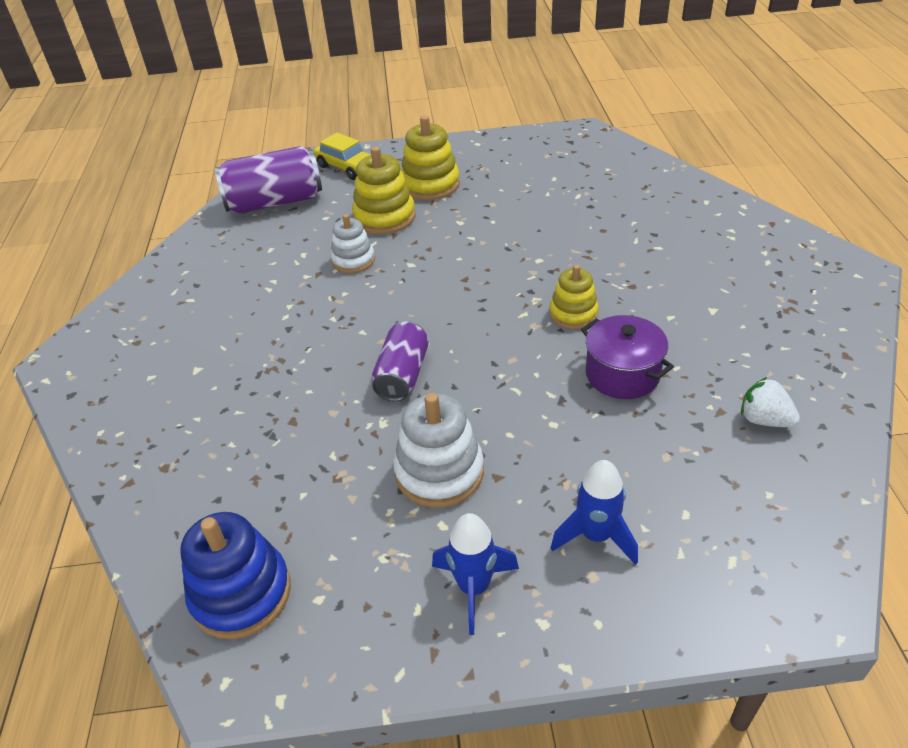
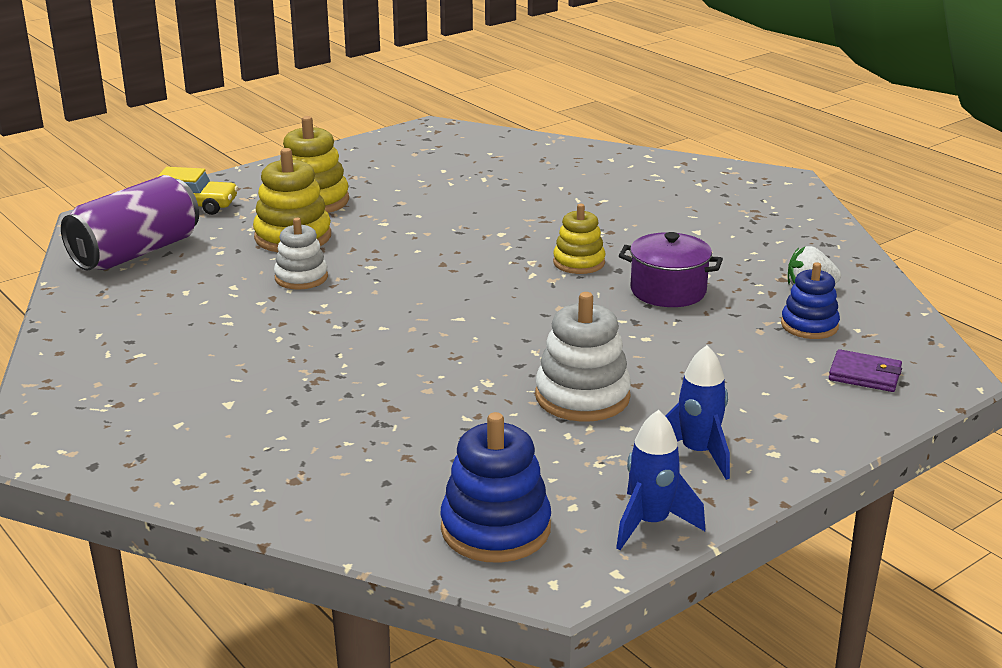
camera: 35 degrees left, 15 degrees down
(402, 375) = (466, 345): purple can -> none
(595, 536) = (758, 392): blue rocket -> blue rocket (650, 523)
(721, 469) = (809, 325): none -> blue stacking toy
(723, 560) = (864, 375): none -> purple wallet

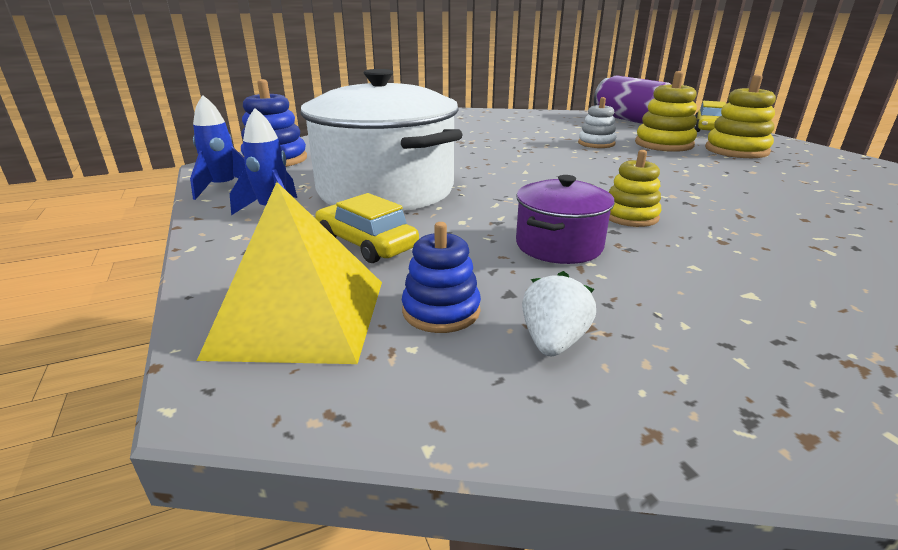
camera: 105 degrees right, 0 degrees up
(582, 397) = (386, 190): white stacking toy -> white pot
(732, 376) = (366, 243): none -> yellow car
(864, 375) = (300, 316): purple wallet -> yellow pyramid

